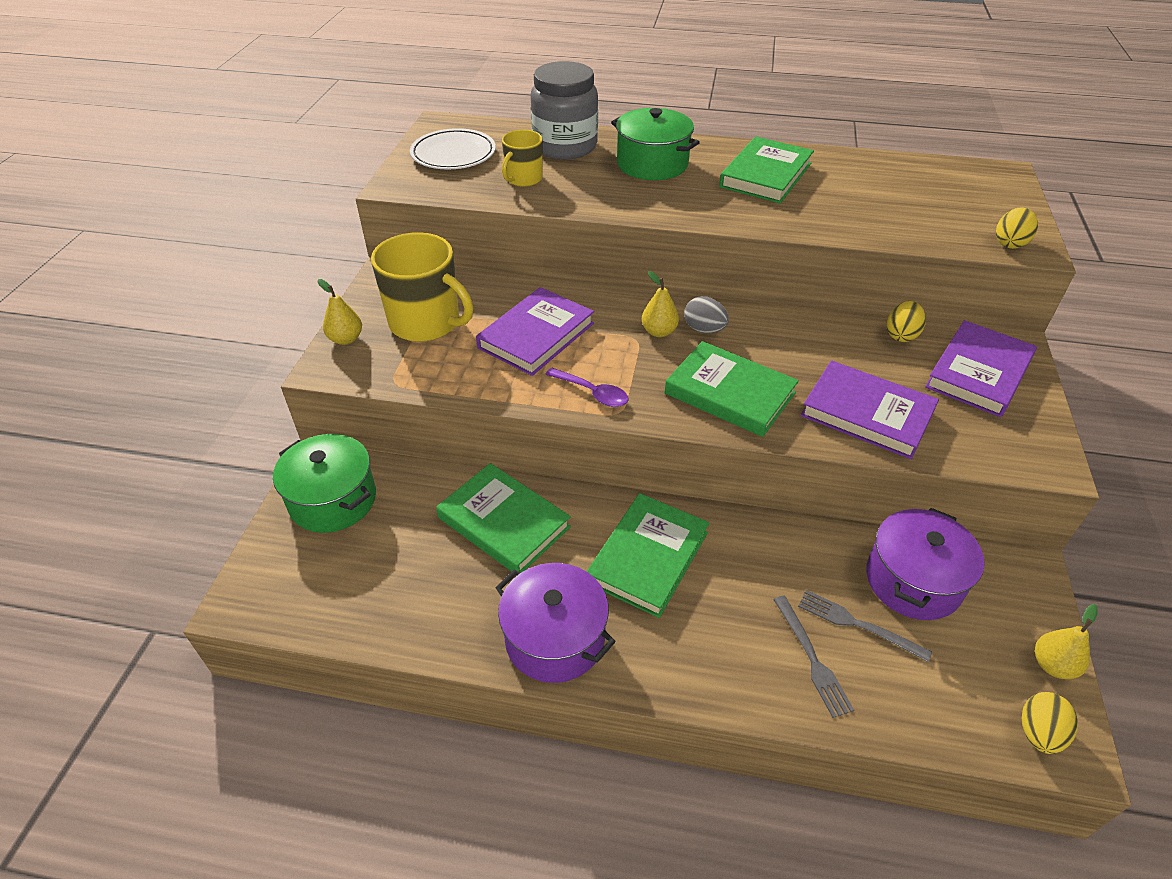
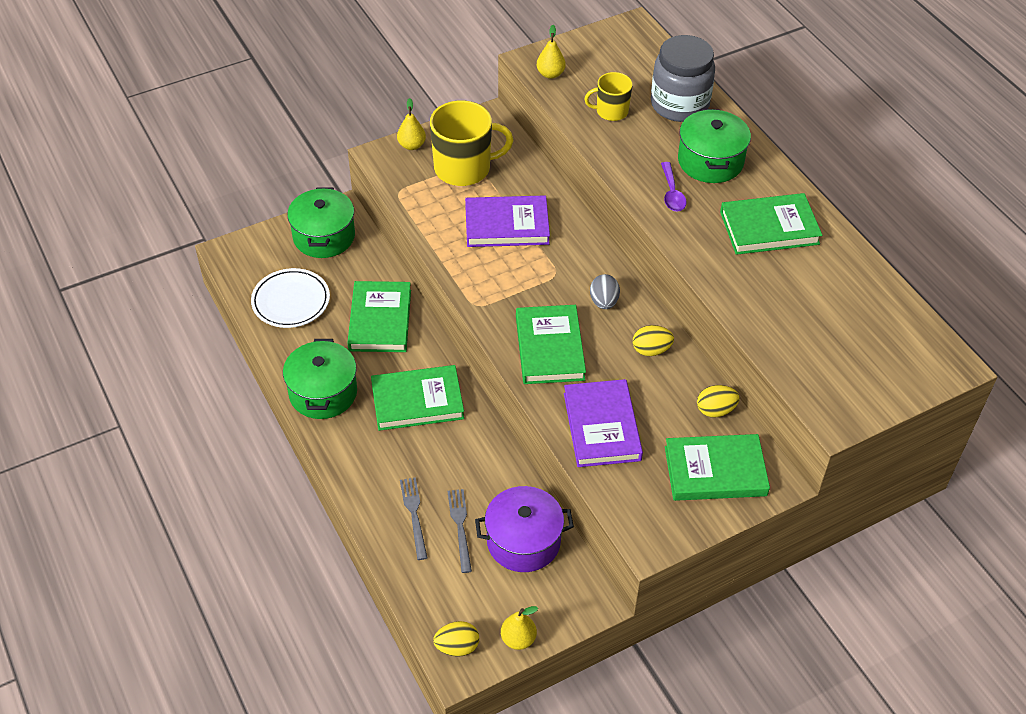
camera: 50 degrees right, 5 degrees up
(426, 323) = (464, 168): yellow mug -> yellow mug turned 90 degrees counterclockwise
(453, 154) = (601, 60): white plate -> white plate (291, 301)
(555, 638) = (323, 393): purple pot -> green pot
(592, 393) = (481, 283): purple spoon -> purple spoon (672, 193)
(659, 332) = (576, 281): yellow pear -> yellow pear (550, 74)
(811, 658) = (414, 515): grey fork -> grey fork turned 135 degrees clockwise
(979, 373) = (715, 471): purple book -> green book
(1010, 243) = (828, 404): yellow egg -> yellow egg (651, 350)

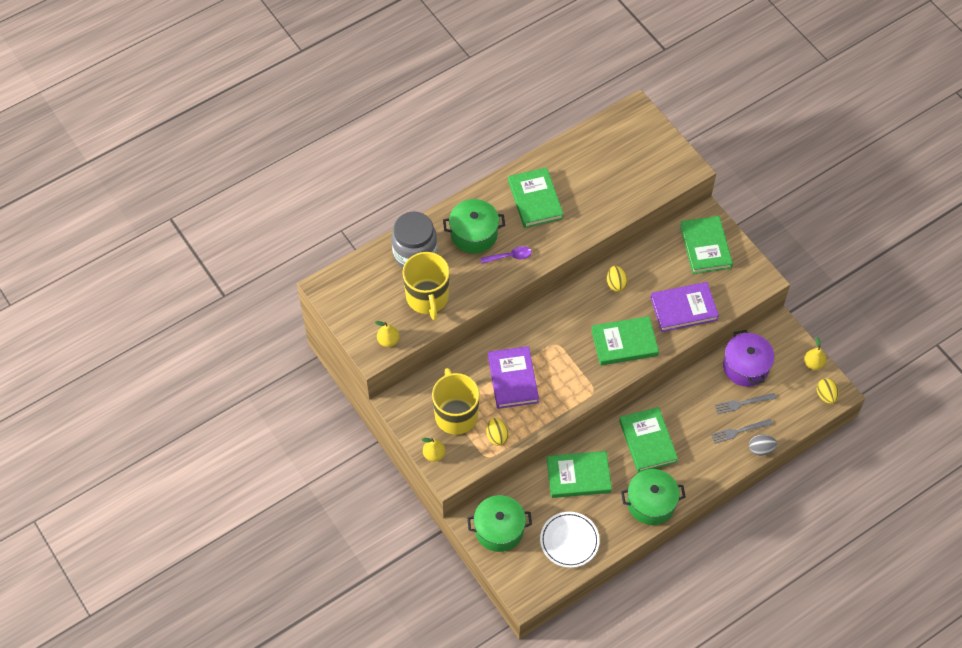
camera: 95 degrees left, 10 degrees up
(604, 302) = (578, 313): grey egg -> grey egg (761, 449)
(611, 111) = (427, 297): yellow mug -> yellow mug, size x1.79
(715, 410) = (659, 247): yellow egg -> yellow egg (497, 436)

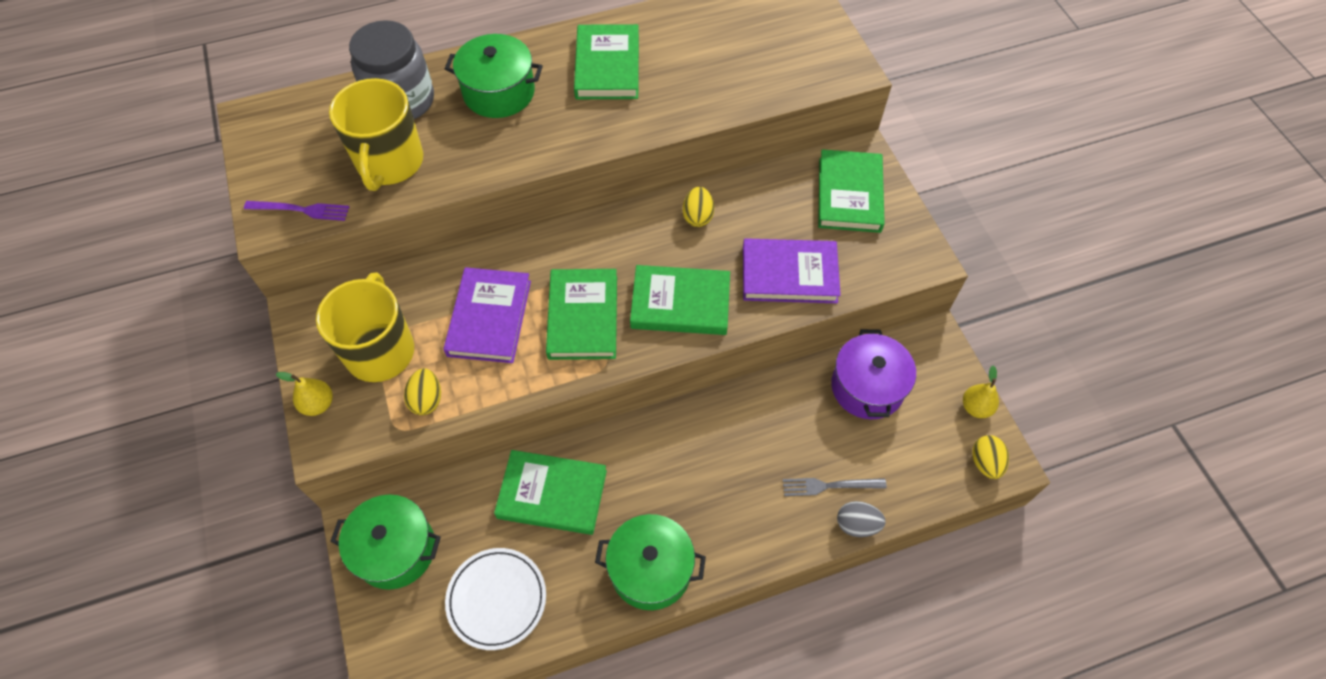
camera: 15 degrees right, 0 degrees up
(388, 341) = (300, 210): yellow pear -> purple fork
(510, 256) = (538, 132): purple spoon -> none
(647, 441) = (679, 466): green book -> green book (583, 317)
(743, 403) = (847, 442): grey fork -> none

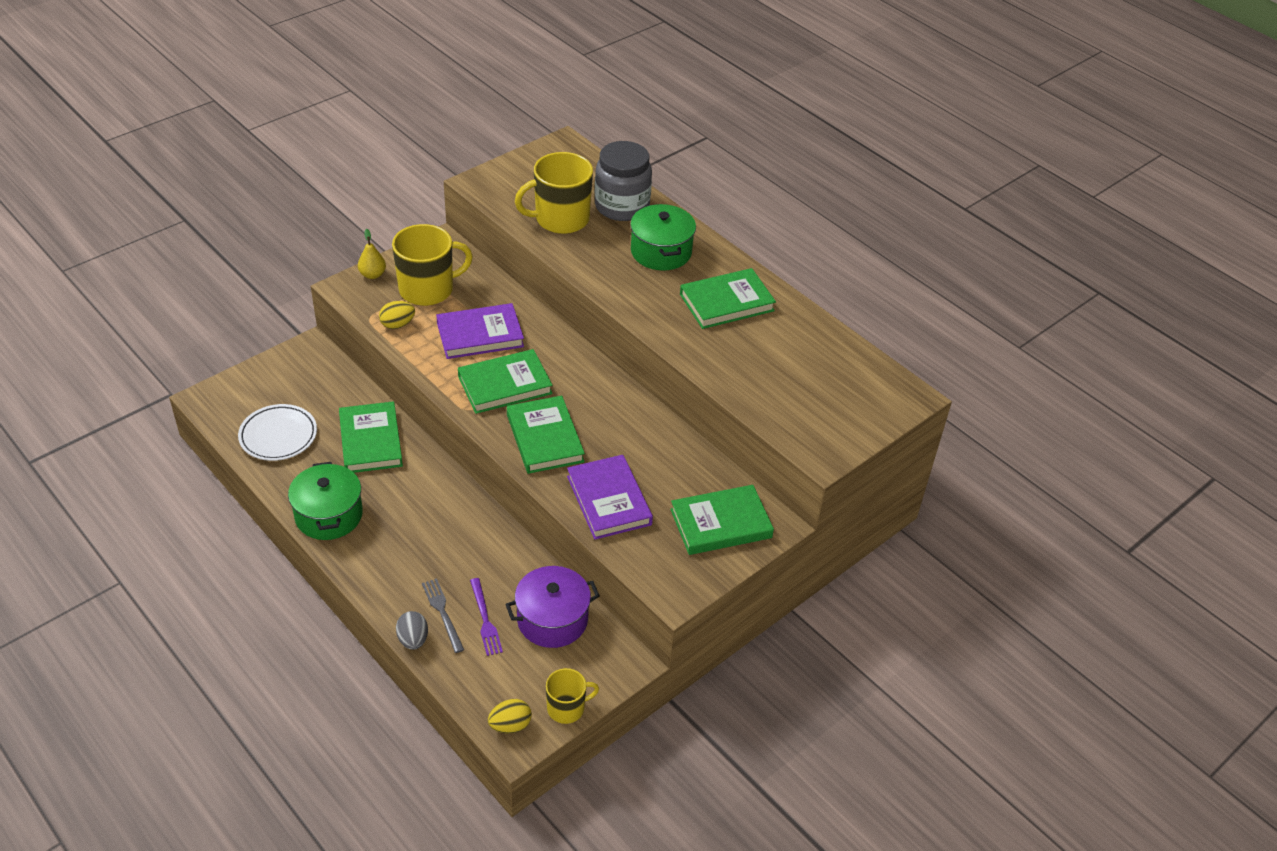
camera: 65 degrees right, 15 degrees down
(300, 210) = (496, 192): purple fork -> purple fork (485, 619)
(395, 549) = (298, 372): green pot -> none
(697, 216) = (639, 427): yellow egg -> none
(975, 407) = (567, 708): yellow pear -> yellow mug

